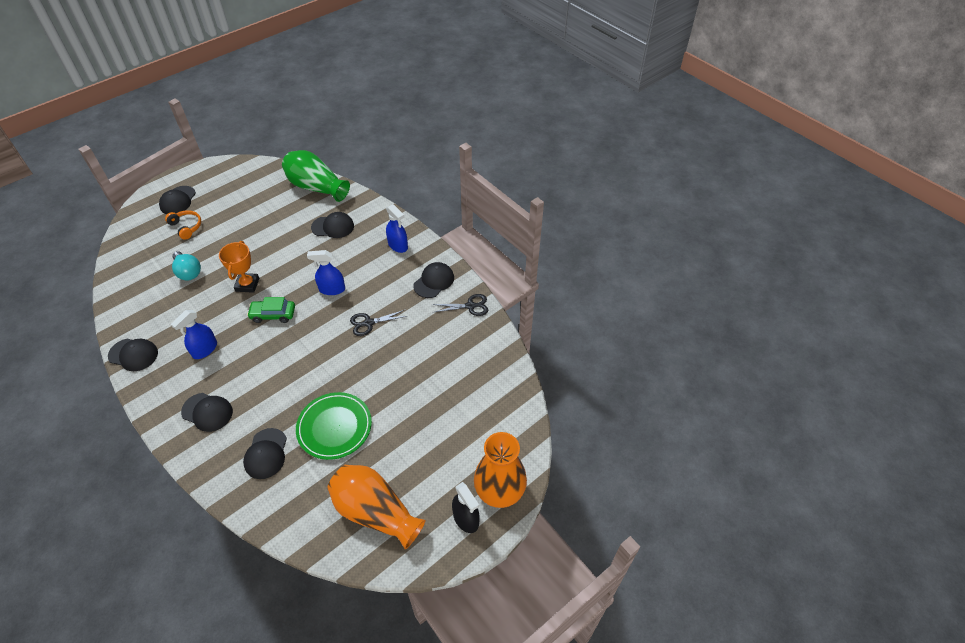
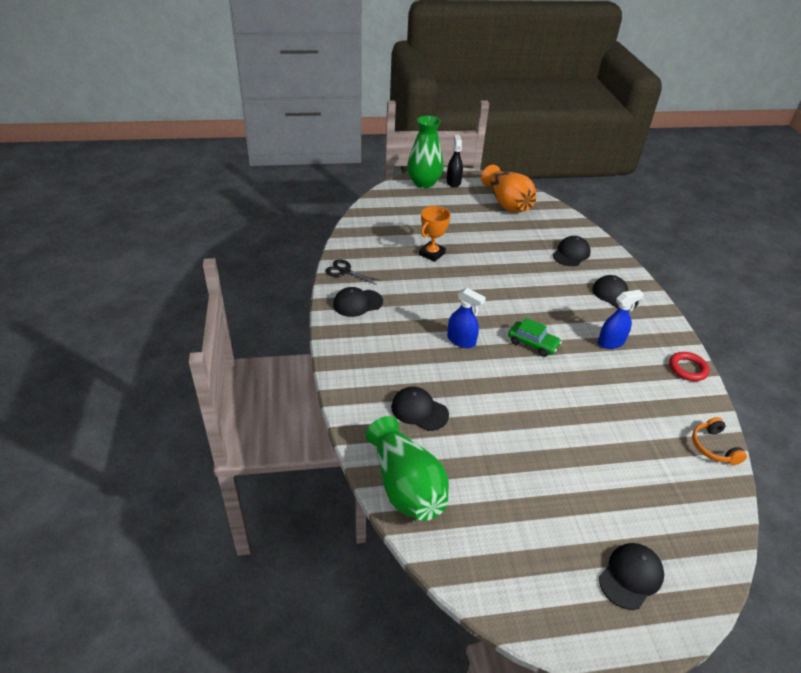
camera: 150 degrees left, 10 degrees down
(133, 354) = (687, 369): black cap -> red ring
(186, 227) = (619, 511): orange headphones -> orange headphones (713, 447)
(188, 272) = (622, 435): turquoise light bulb -> none
(247, 284) = (551, 386): orange trophy -> orange trophy (432, 254)
(334, 427) = (512, 247): green plate -> none
(368, 323) = (444, 297): black scissors -> none
(398, 245) = (362, 352): blue spray bottle -> none
(499, 491) = (424, 183): orange vase -> green vase

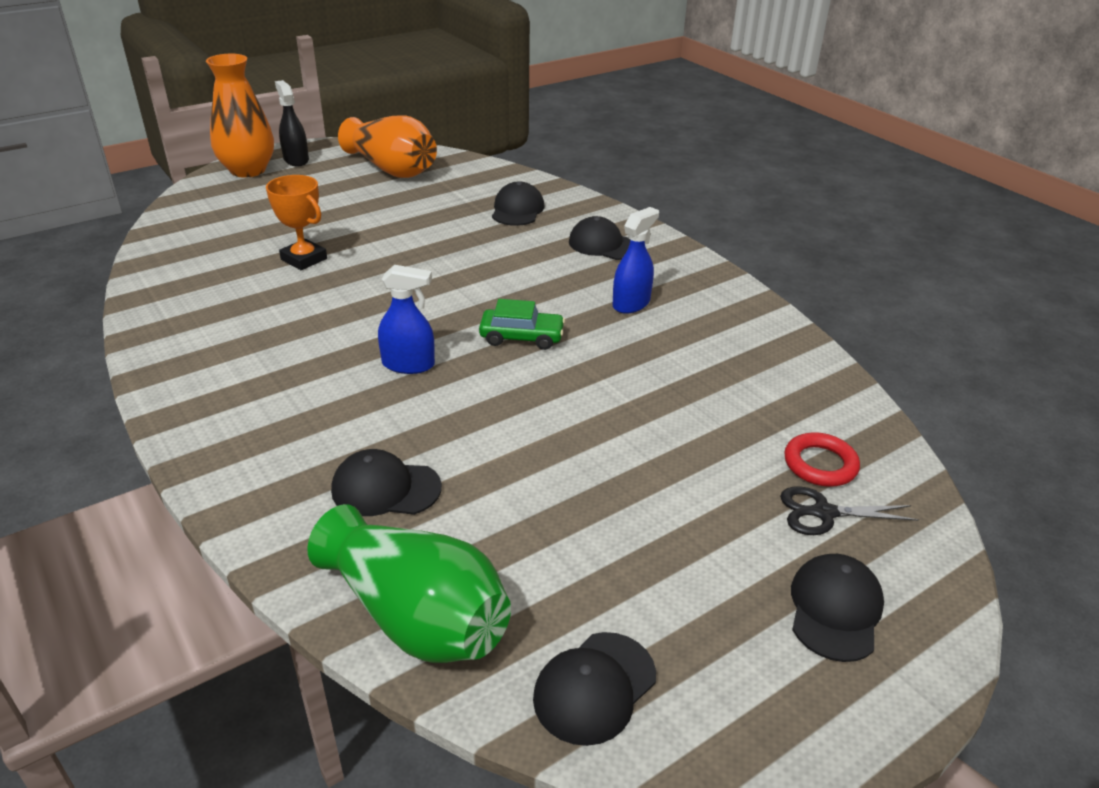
camera: 25 degrees left, 5 degrees down
(345, 271) = (159, 320): black scissors -> black scissors (823, 513)
(357, 303) = (203, 360): black cap -> black cap (594, 687)
(424, 183) = (248, 170): green vase -> orange vase
(432, 254) = (304, 259): orange trophy -> orange trophy turned 60 degrees counterclockwise
(687, 369) = (748, 307): red ring -> red ring (820, 464)
(713, 447) = (836, 392): orange headphones -> none

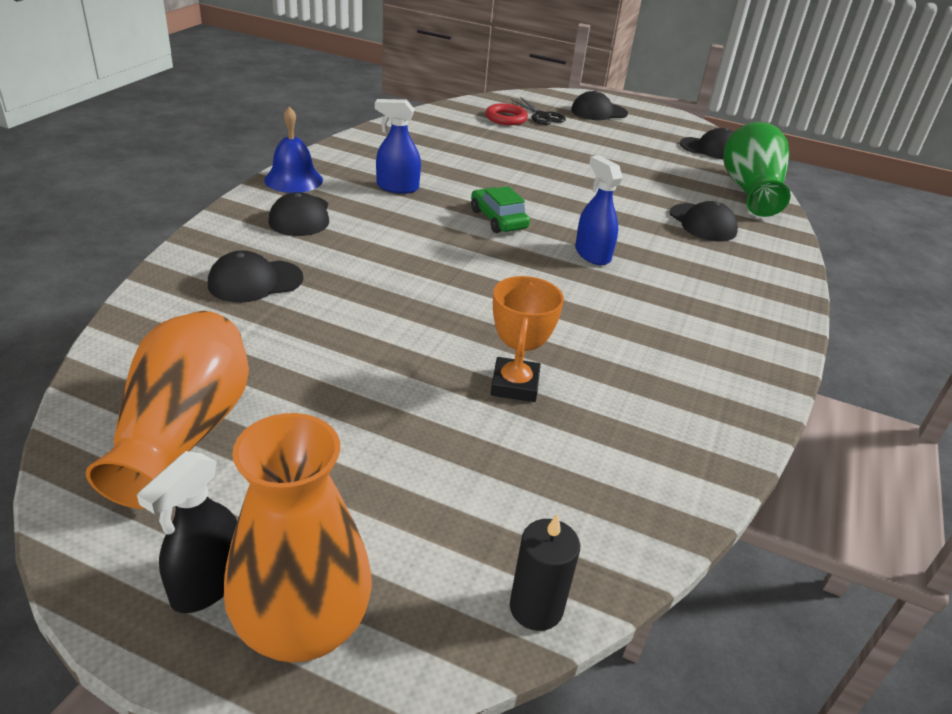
camera: 125 degrees left, 0 degrees up
(174, 212) = (536, 607): none -> black candle
(679, 257) = (293, 180): none -> blue bell

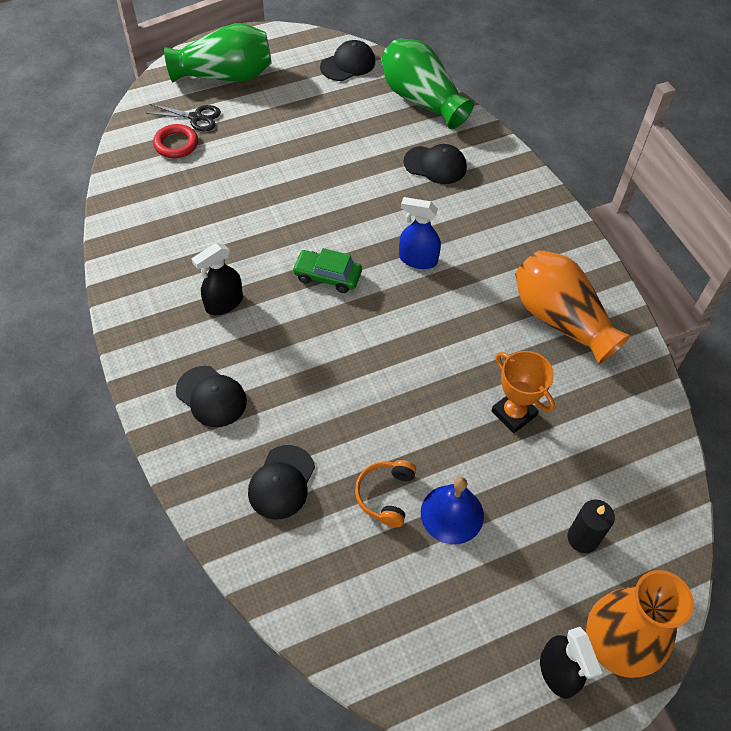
camera: 45 degrees left, 20 degrees up
(184, 433) = (423, 619): orange vase -> orange vase (560, 320)
(293, 180) = (146, 364): blue bell -> blue bell (452, 514)
(310, 344) = (385, 495): none -> orange headphones
(397, 187) = (224, 303): blue spray bottle -> black spray bottle
(536, 607) = (675, 533): black candle -> black candle (583, 538)
(598, 112) = (225, 76): black cap -> green vase

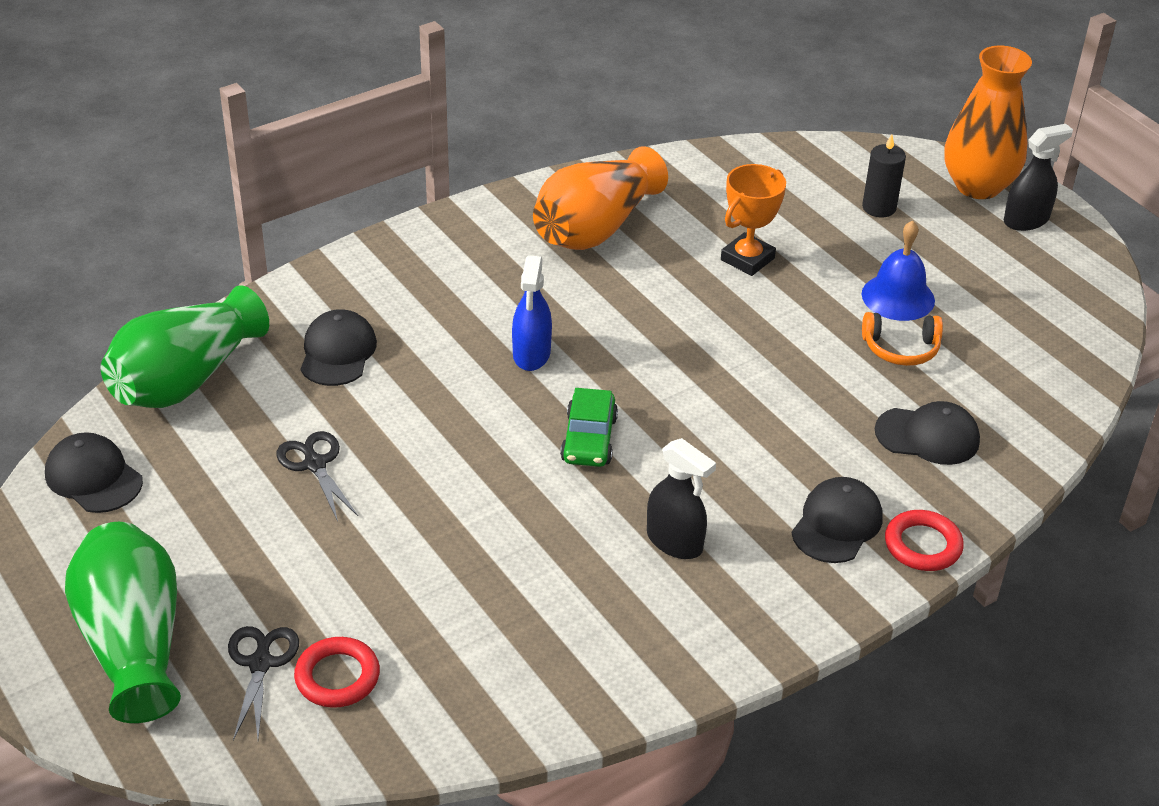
camera: 100 degrees left, 15 degrees down
(176, 443) = (922, 545): none -> red ring
(337, 147) = (315, 464): none -> black scissors

